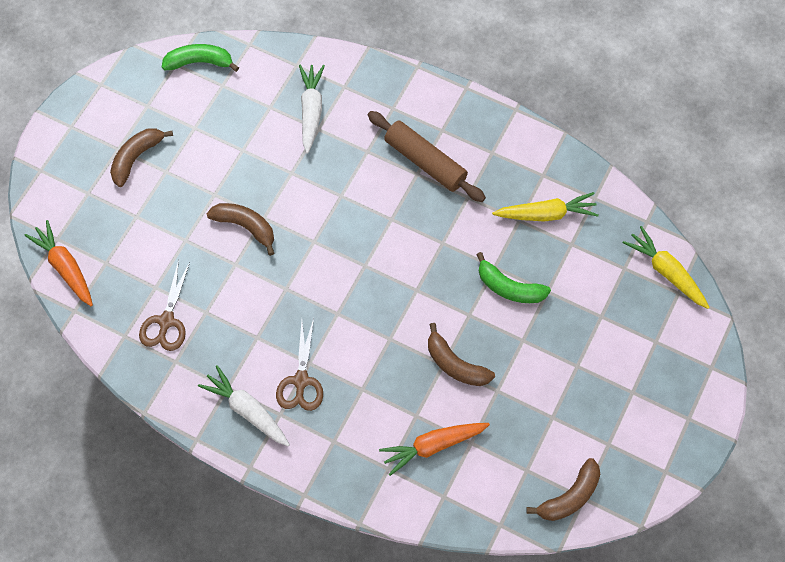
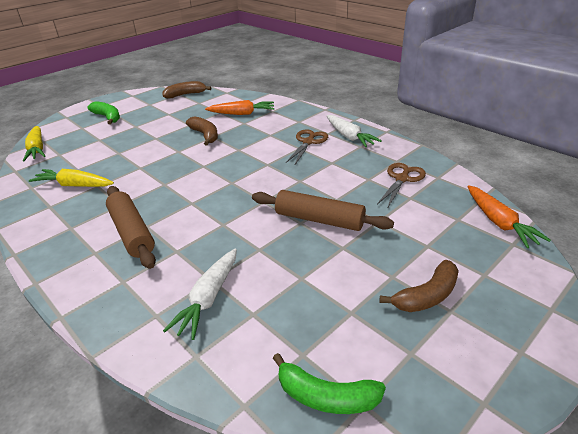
camera: 160 degrees left, 30 degrees down
(245, 226) = (319, 219): brown banana -> brown rolling pin
(509, 287) = (140, 157): green banana -> green banana (108, 117)

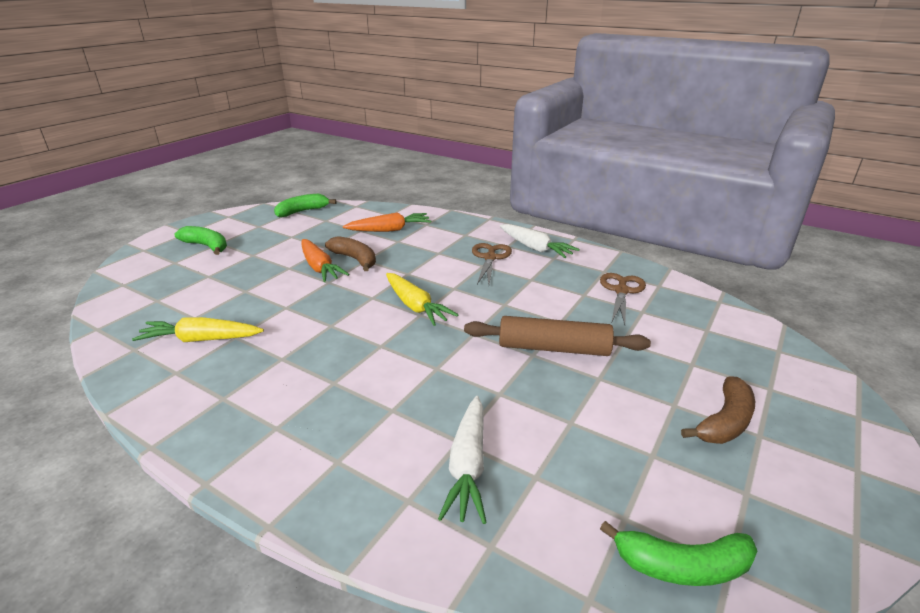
camera: 15 degrees left, 5 degrees down
(37, 149) = (119, 296): yellow carrot -> yellow carrot (415, 306)
(132, 232) = (318, 393): brown rolling pin -> none
(185, 95) = (302, 211): brown banana -> green banana
(499, 222) = (751, 329): orange carrot -> orange carrot (319, 267)

